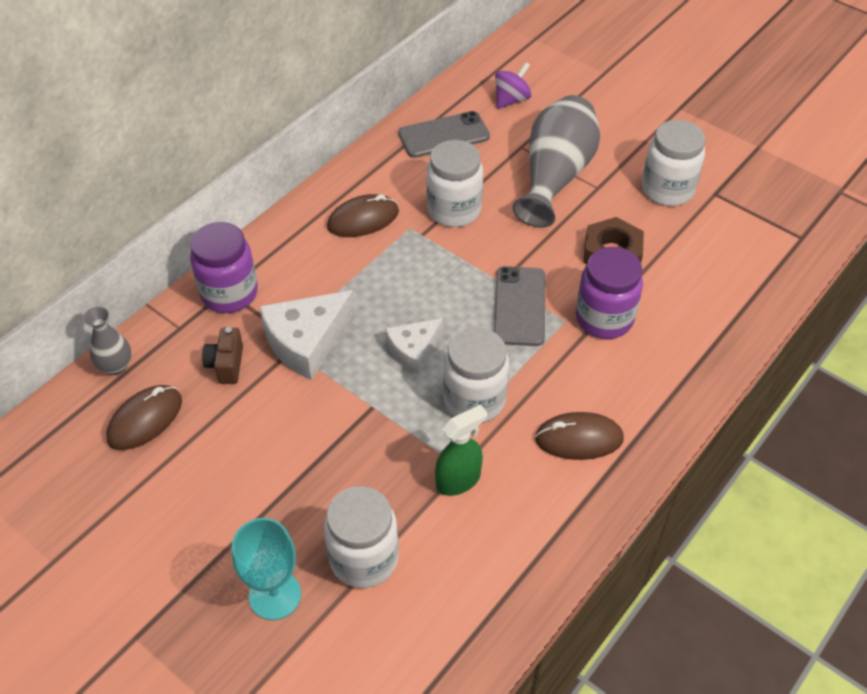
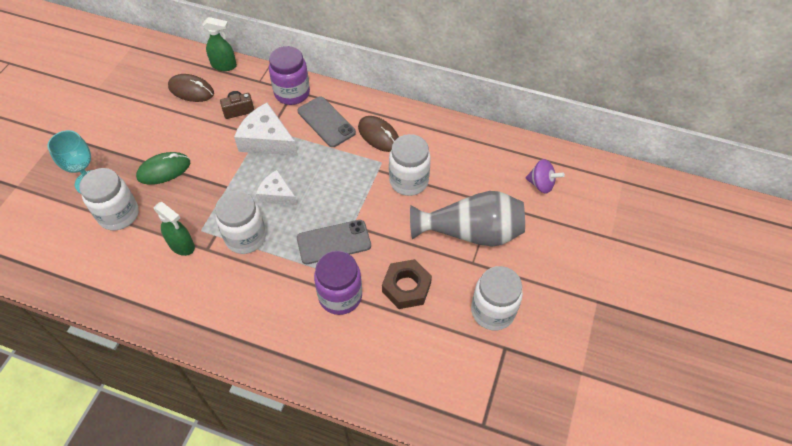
camera: 70 degrees right, 5 degrees up
(116, 366) = (224, 65): grey vase -> green spray bottle
(300, 483) = (164, 170): none -> green mouse
(443, 135) = (480, 155): grey phone -> grey phone (326, 122)
(579, 439) = (229, 304): brown mouse -> none

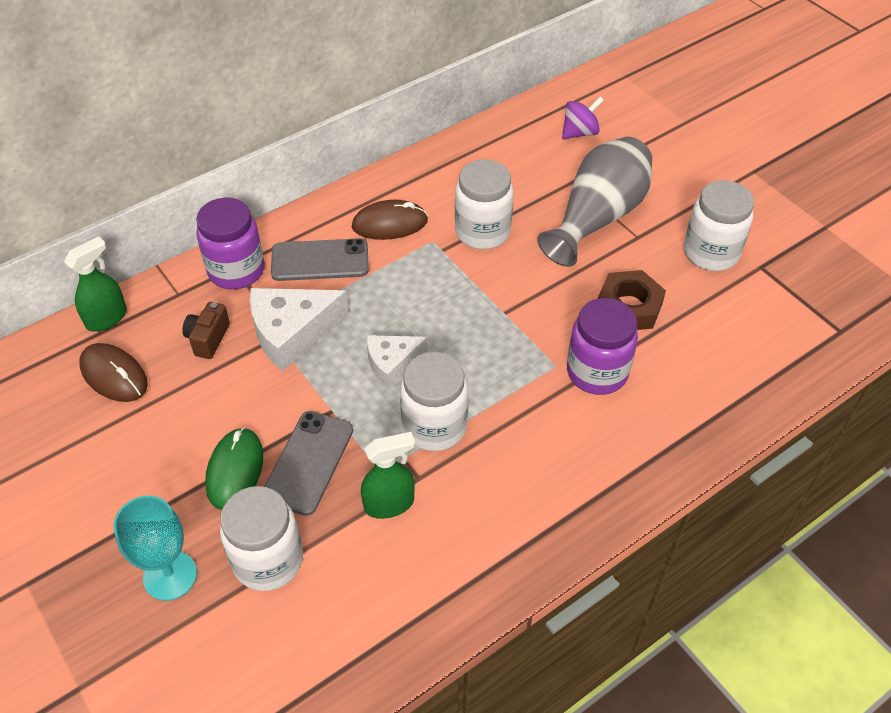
camera: 55 degrees left, 5 degrees down
(191, 90) = (114, 375): brown mouse -> brown mouse turned 75 degrees clockwise
(334, 242) = (514, 341): grey phone -> grey phone (308, 462)

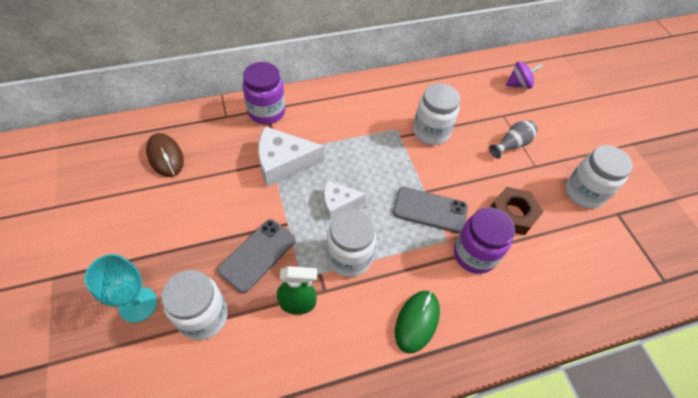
camera: 15 degrees right, 5 degrees up
(107, 318) = (178, 119): green spray bottle -> none
(208, 339) = (231, 150): brown camera -> none
(235, 470) = (209, 244): green mouse -> green mouse (417, 321)
(320, 260) = (320, 120): grey phone -> grey phone (430, 210)
(389, 224) = (373, 109): brown mouse -> none
(597, 217) = (512, 144): grey vase -> grey vase, size x0.50

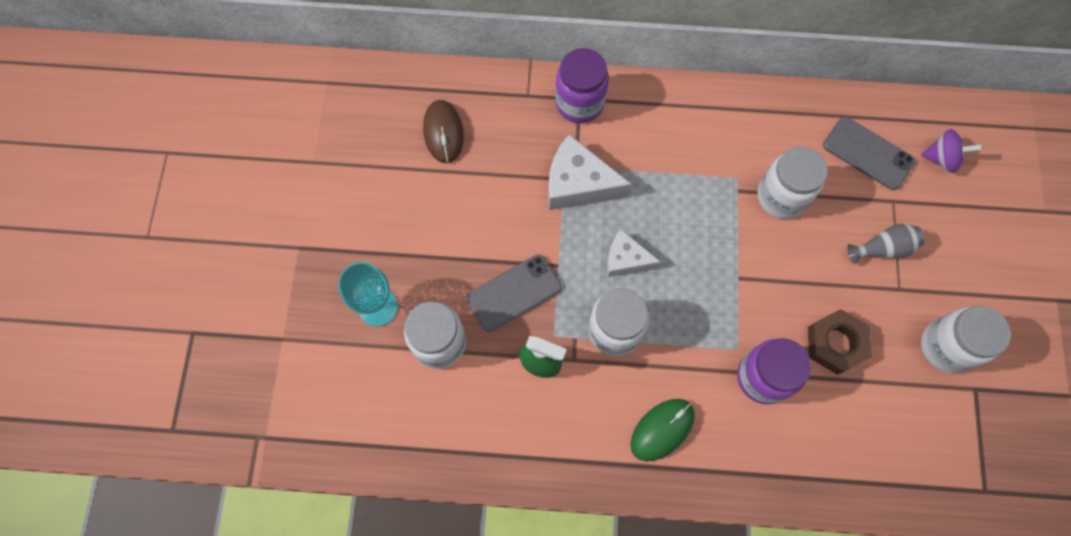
camera: 25 degrees right, 15 degrees up
(430, 210) = (733, 304): grey phone -> grey phone (868, 153)

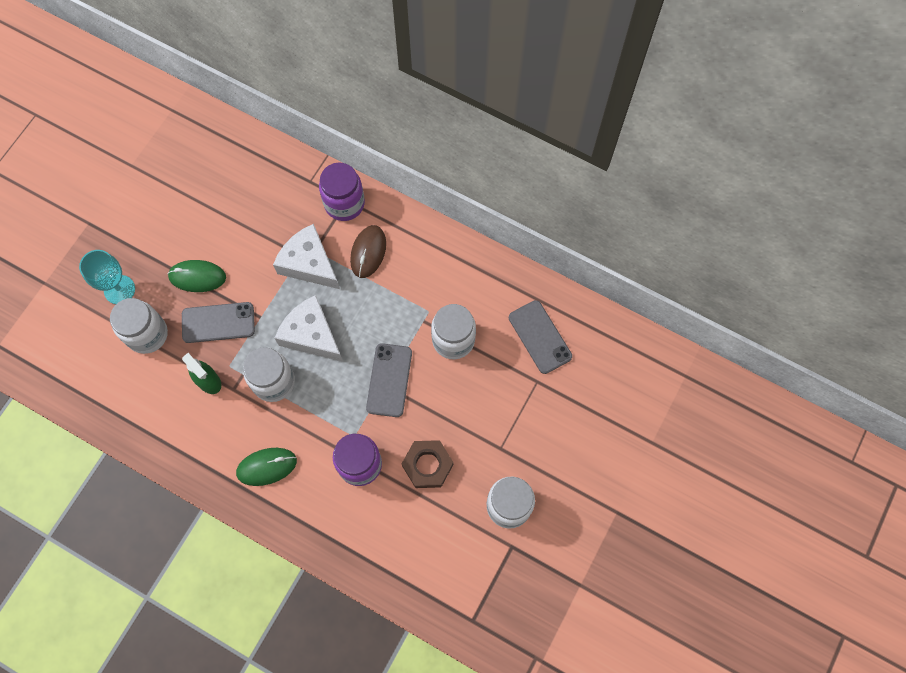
camera: 25 degrees right, 0 degrees up
(443, 132) = (233, 183): brown mouse -> brown mouse (368, 252)
(461, 253) = (197, 277): none -> green mouse
(626, 259) = (311, 334): white cheese -> white cheese, size x1.61
(739, 270) = (389, 380): none -> grey phone
(883, 248) = (506, 413): grey vase -> none
(942, 159) = (595, 366): purple spinning top -> none

